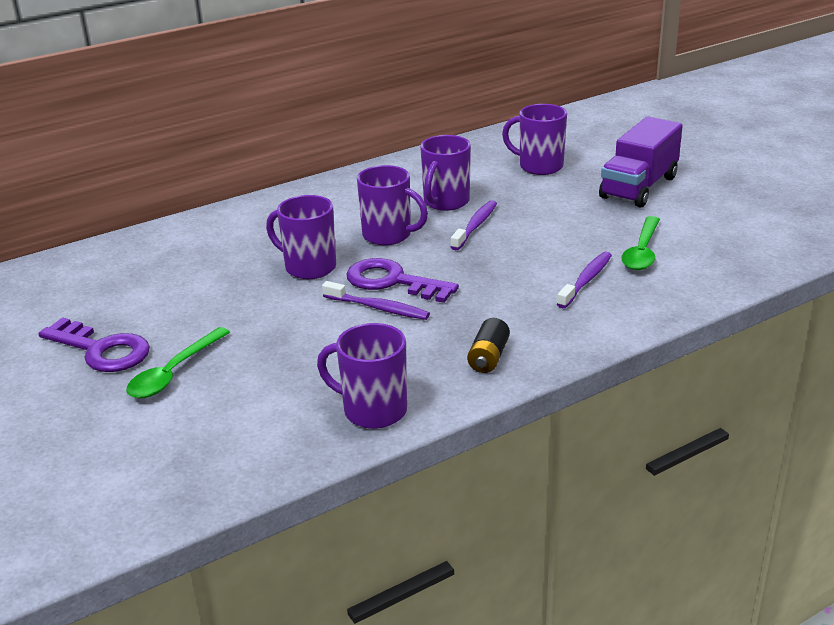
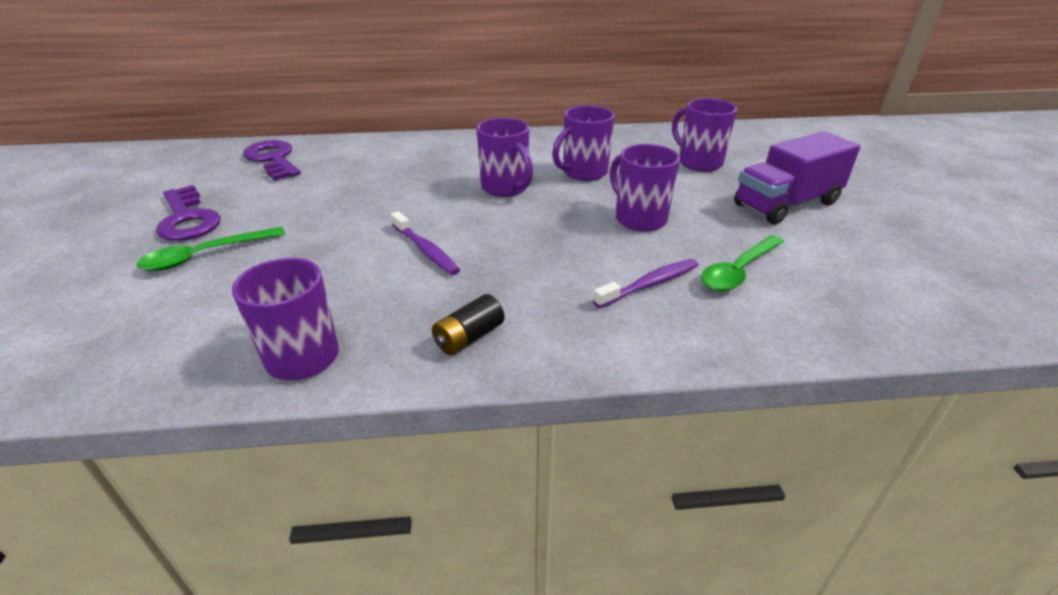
camera: 25 degrees right, 5 degrees up
(309, 267) = (413, 197): purple mug -> purple mug (639, 219)
(392, 282) = (465, 229): purple key -> purple key (273, 159)
(475, 226) = (590, 199): purple toothbrush -> none

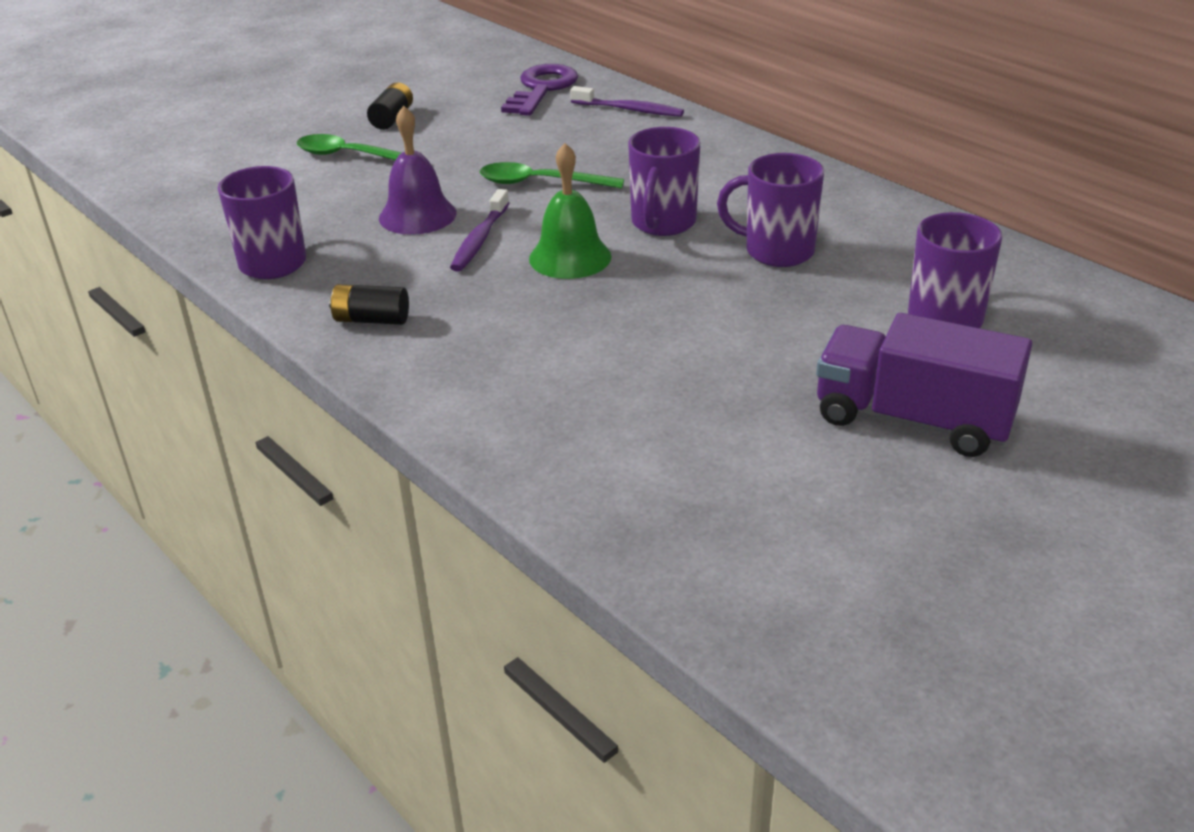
camera: 55 degrees right, 0 degrees up
(188, 219) = (392, 118): purple key -> black battery
(349, 261) = (417, 215): none -> purple bell
(500, 229) = (570, 257): none -> green bell
(639, 219) = (709, 327): purple mug -> none
(650, 284) = (570, 380): purple toothbrush -> purple toothbrush (630, 110)
(738, 271) = (671, 427): green spoon -> green spoon (540, 183)

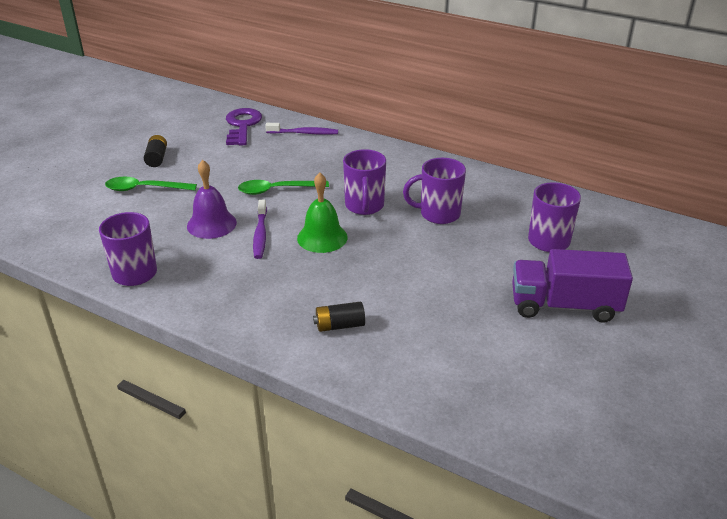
camera: 20 degrees left, 0 degrees up
(371, 320) = (222, 301): black battery -> black battery (339, 325)

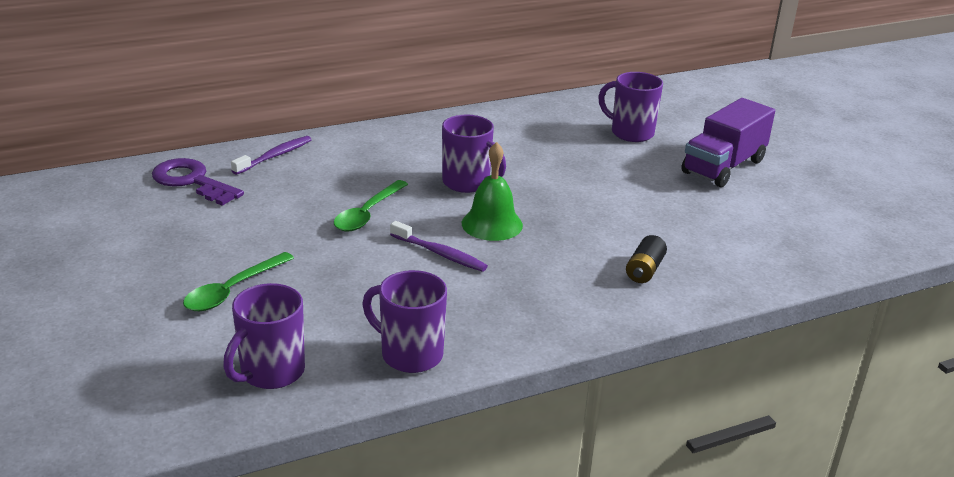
camera: 55 degrees left, 5 degrees down
(157, 158) = (171, 259): black battery -> none
(211, 224) = (378, 274): purple bell -> none
(438, 214) = (530, 157): purple mug -> purple mug (271, 372)

